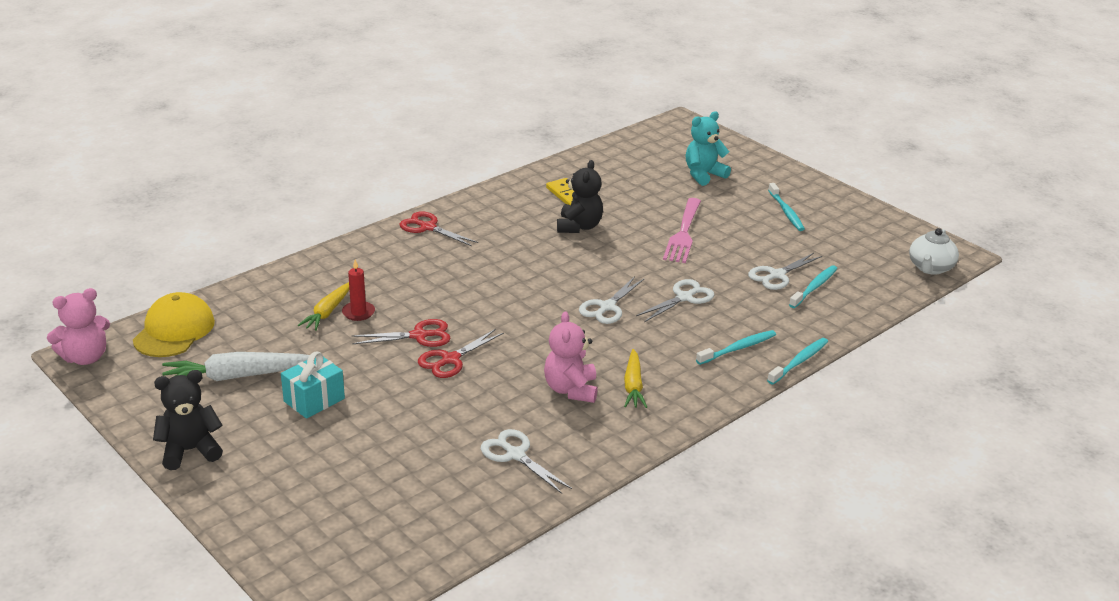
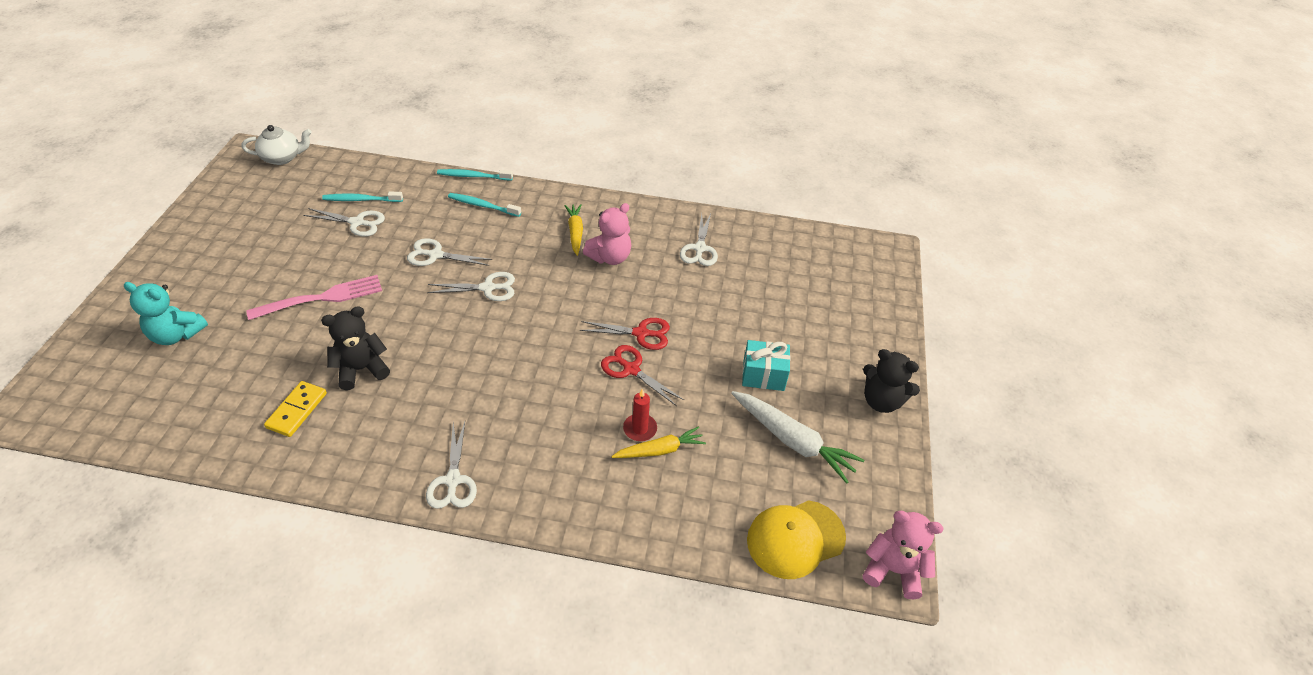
camera: 130 degrees left, 15 degrees up
(427, 227) = (453, 481): red scissors -> white scissors
(633, 385) = (575, 233): yellow carrot -> yellow carrot turned 60 degrees counterclockwise
(786, 211) = (230, 255): turquoise toothbrush -> none

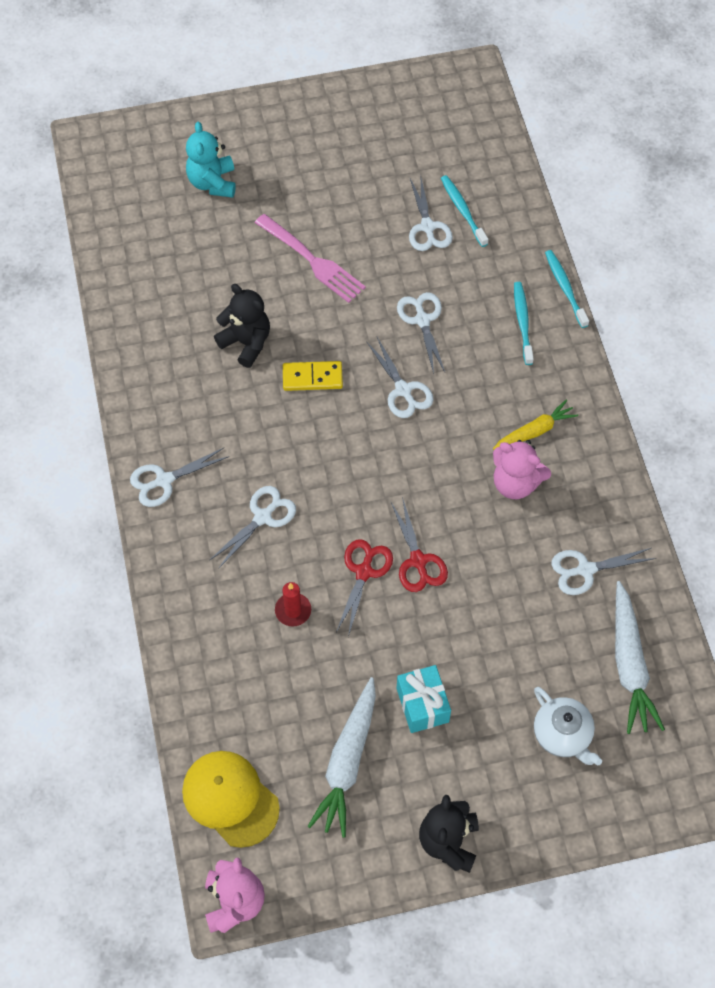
camera: 70 degrees right, 15 degrees up
(283, 158) = (482, 106): white teapot -> white teapot (563, 735)
(297, 410) = (179, 322): yellow domino -> yellow domino (312, 378)
(539, 418) = (263, 517): none -> white scissors
(659, 450) = (276, 638): yellow carrot -> none
(781, 254) = (629, 664): none -> white carrot

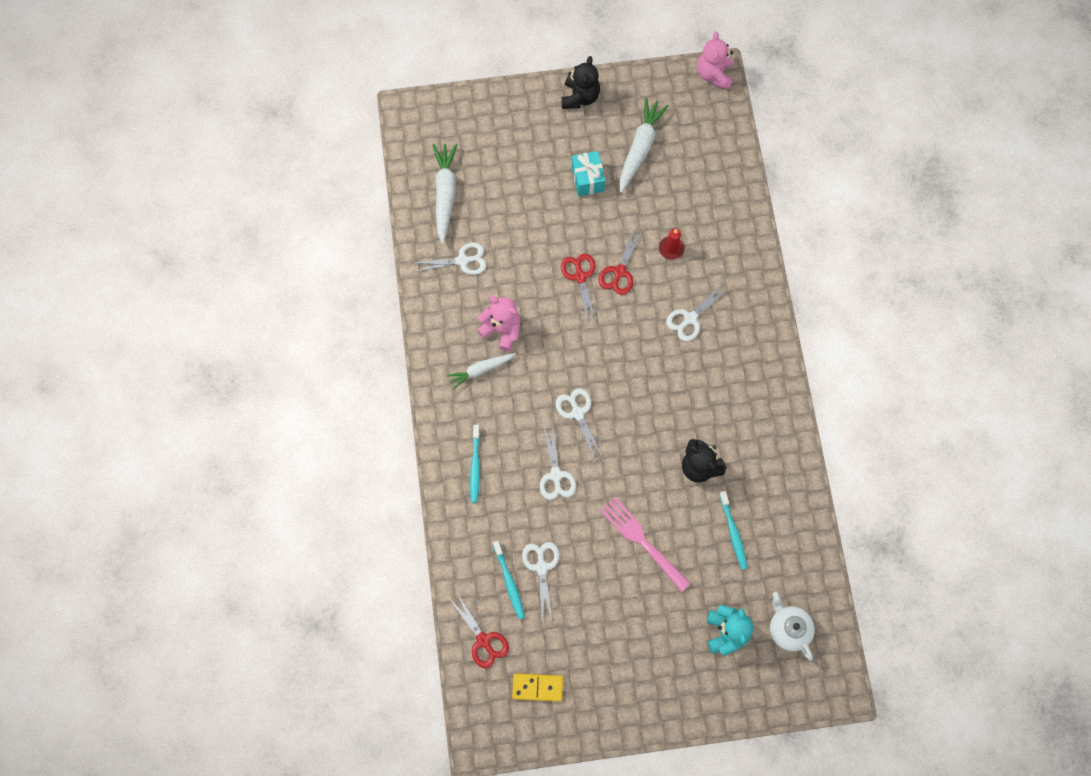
camera: 175 degrees left, 10 degrees up
(163, 481) = (763, 353): white scissors -> none
(230, 799) = (716, 132): yellow cap -> none
(312, 378) = (648, 430): yellow domino -> yellow domino (537, 687)
(482, 156) = (484, 641): none -> red scissors
(534, 431) = (481, 370): yellow carrot -> white carrot
(563, 735) = (498, 153): white teapot -> white teapot (788, 628)
(565, 288) = (435, 495): turquoise toothbrush -> turquoise toothbrush (733, 532)

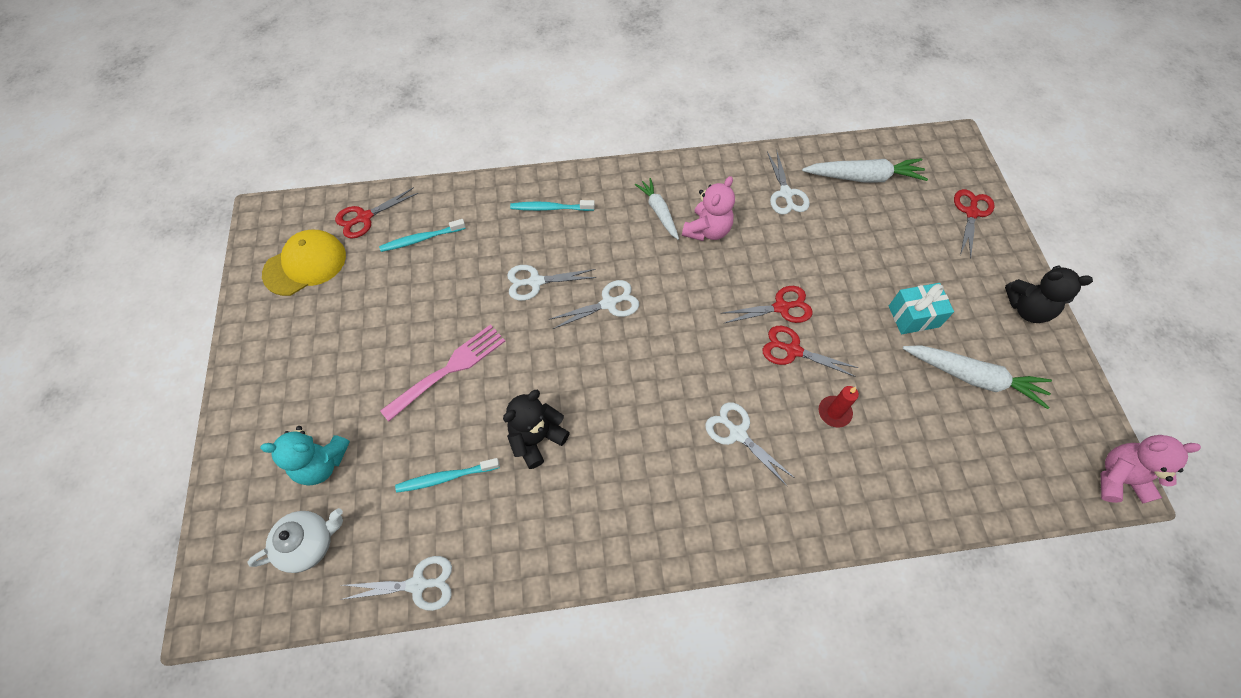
camera: 90 degrees right, 10 degrees down
(485, 116) = (971, 212): none -> red scissors
(537, 687) = (305, 264): yellow domino -> yellow cap
(541, 567) = (433, 268): white scissors -> white scissors (418, 584)

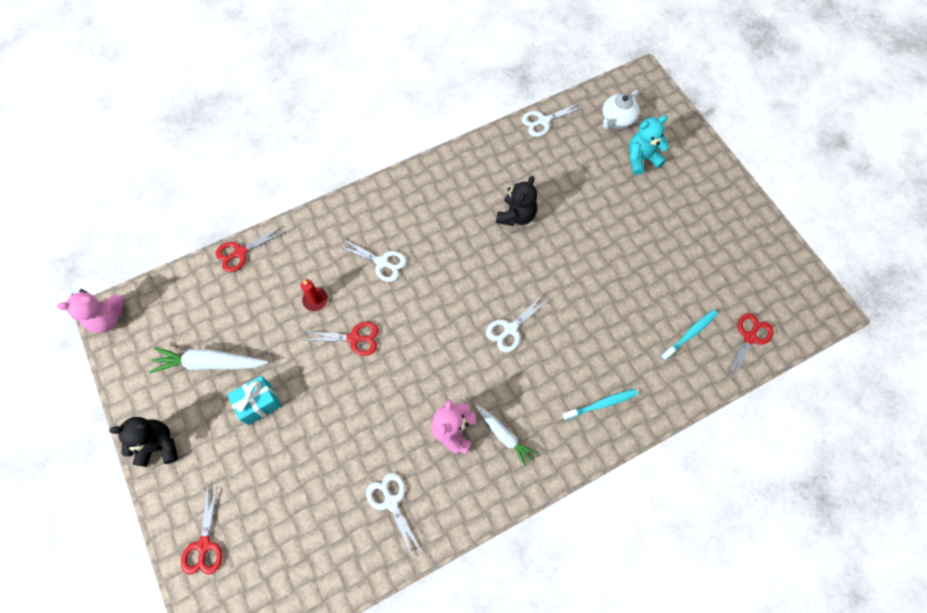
camera: 160 degrees right, 5 degrees up
(305, 264) = (761, 280): yellow cap -> none
(446, 477) = (560, 176): turquoise toothbrush -> none
(448, 370) = (600, 239): pink fork -> none
(535, 282) = (577, 328): white scissors -> none
(781, 307) = (370, 374): red scissors -> red scissors (240, 252)
(863, 177) = (317, 554): white carrot -> none

